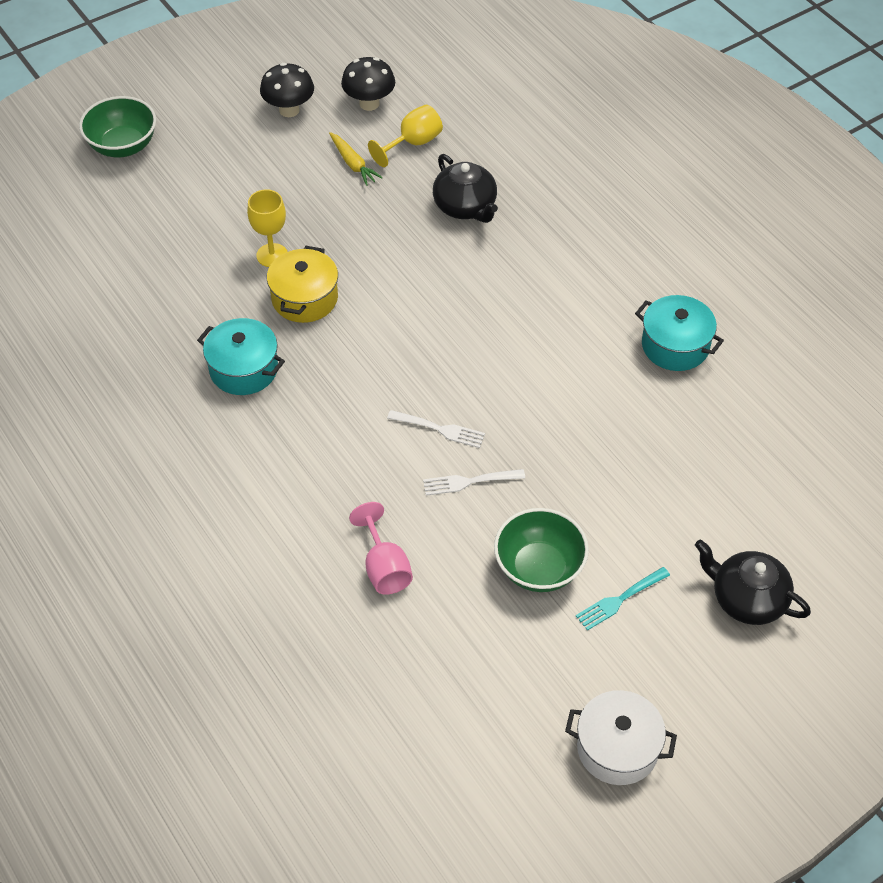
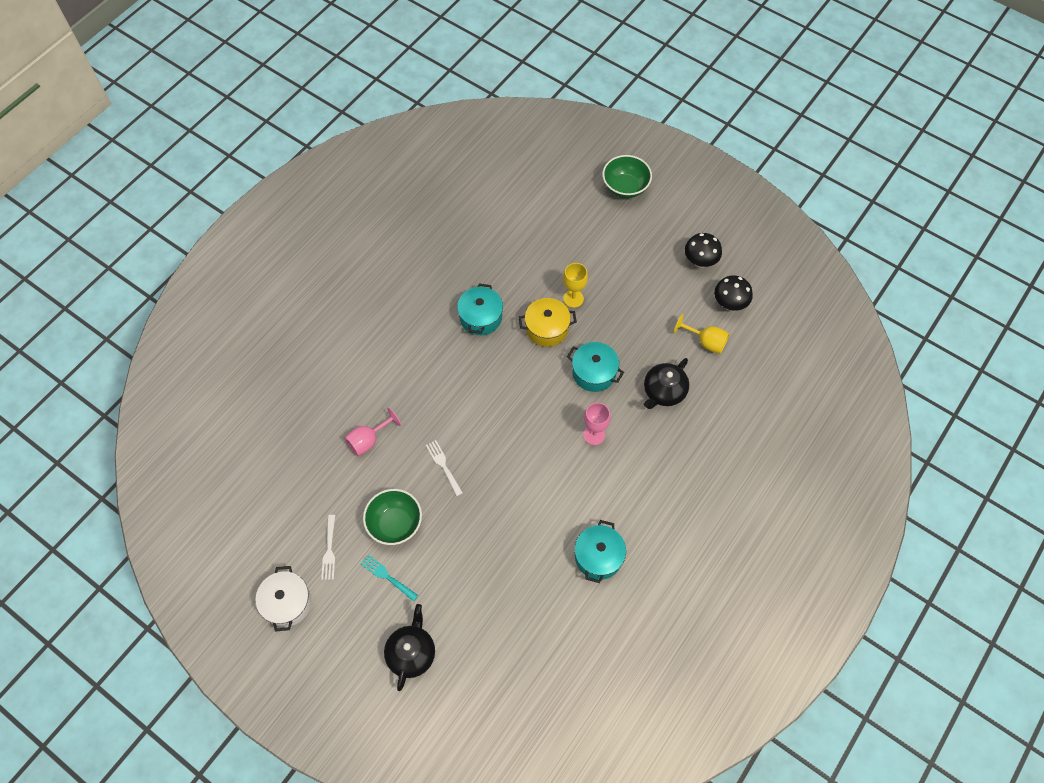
camera: 70 degrees right, 10 degrees up
(353, 164) = (670, 314): yellow carrot -> none
(402, 269) = (594, 373): none -> turquoise pot
(440, 429) = (476, 437): white fork -> white fork (329, 550)
(496, 297) = (594, 435): none -> pink goblet

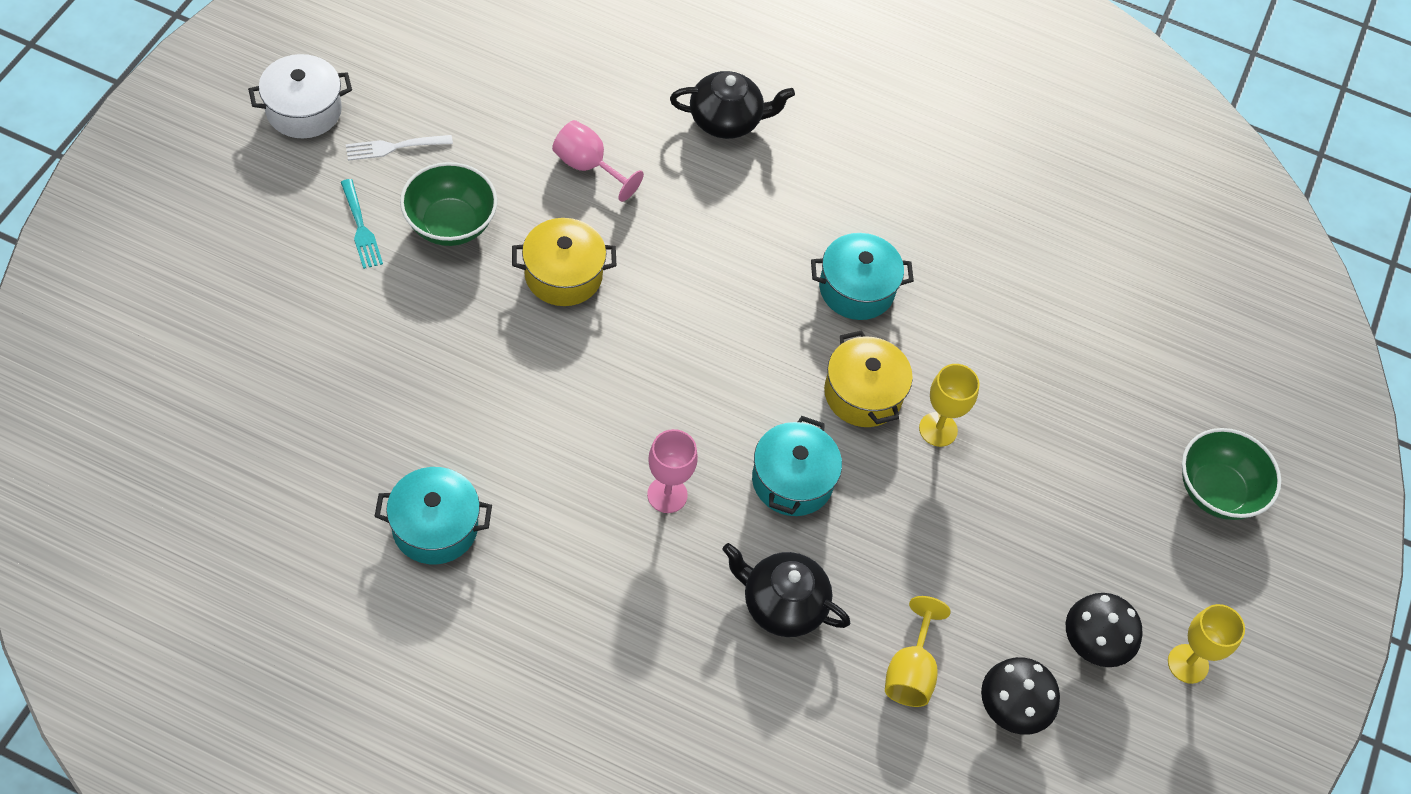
camera: 70 degrees right, 5 degrees down
(387, 576) = (361, 228): turquoise fork -> turquoise fork turned 135 degrees clockwise
(411, 653) = (240, 278): black teapot -> black teapot (726, 120)
(443, 465) = (563, 275): white fork -> yellow pot
(713, 225) = (1188, 664): none -> yellow goblet

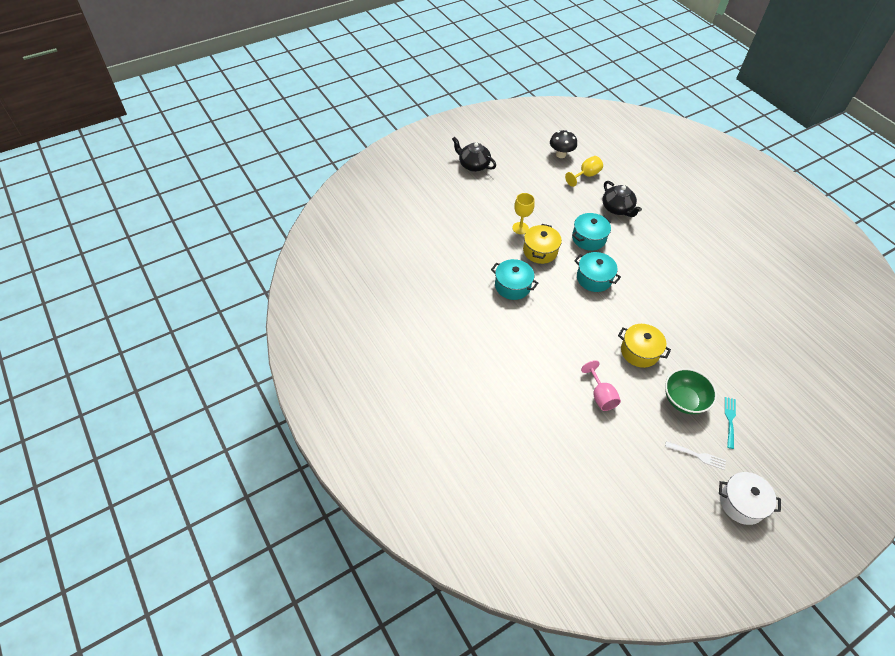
camera: 140 degrees left, 5 degrees down
(435, 527) = (737, 285): turquoise pot -> turquoise pot (594, 278)
(667, 495) = (640, 255): pink goblet -> none
(726, 120) = (516, 385): black teapot -> black teapot (473, 165)
(1092, 646) = (520, 155): black mushroom -> none
(1188, 664) = (493, 139): yellow goblet -> none
(1217, 491) = (437, 169): green bowl -> none

